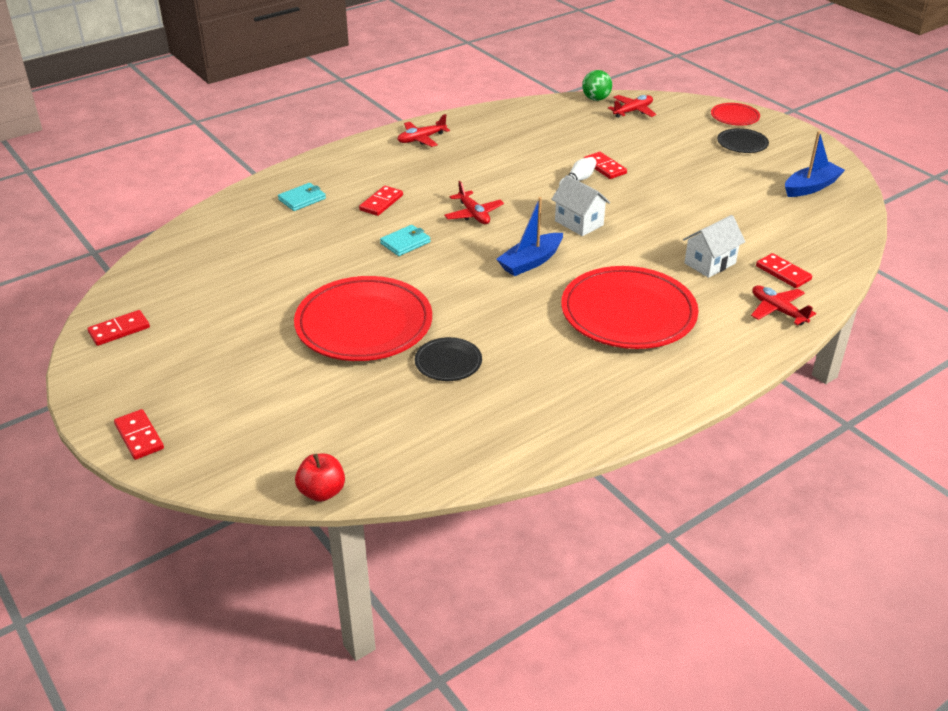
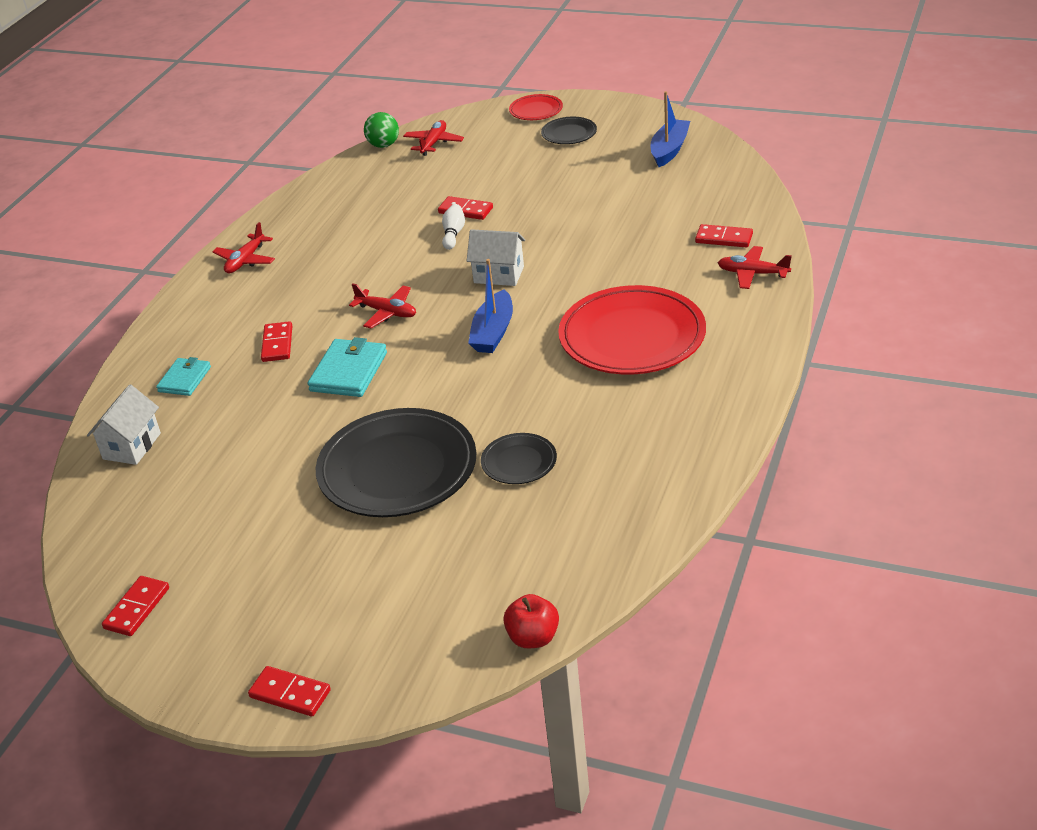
camera: 30 degrees left, 0 degrees up
(364, 324) = (397, 469): red plate -> black plate
(405, 243) = (349, 372): turquoise wallet -> turquoise wallet, size x1.53
(710, 263) = (654, 258): white house -> white house (132, 446)

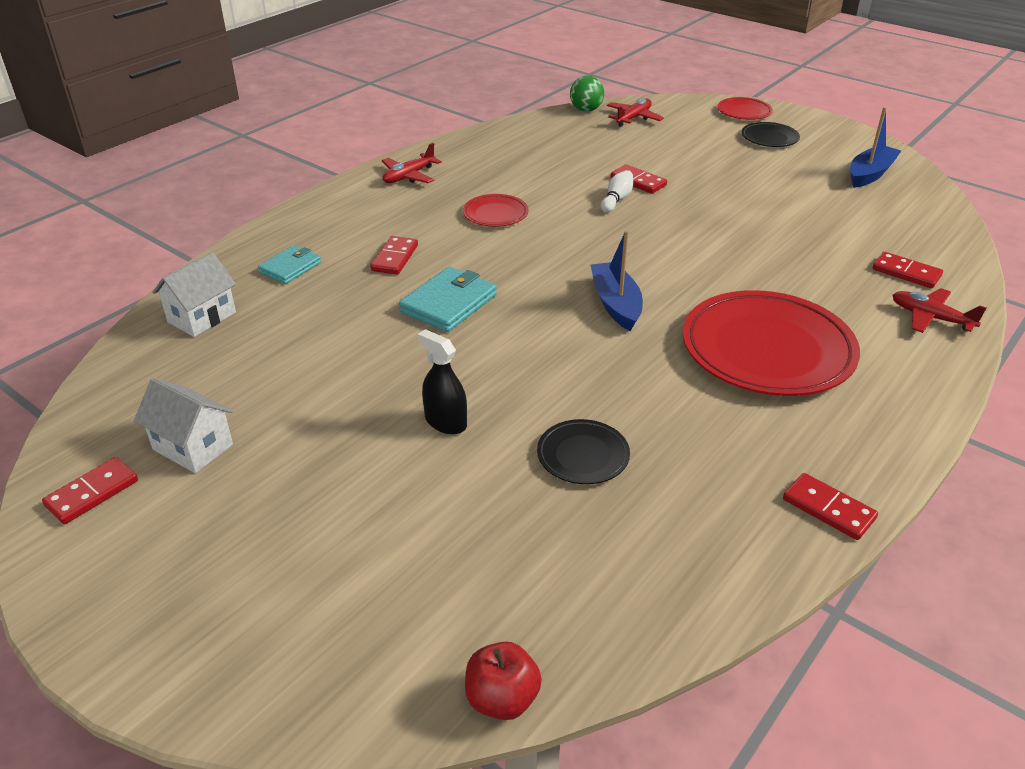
camera: 15 degrees right, 0 degrees up
(290, 694) = (179, 666): red domino -> red domino (828, 509)
(348, 277) = (495, 214): none -> red plate
(387, 312) = (516, 256): red plane -> none
(397, 469) = (445, 422): black plate -> black spray bottle
(493, 332) = (615, 304): blue boat -> blue boat turned 135 degrees clockwise
(499, 275) = (645, 248): white house -> white house (193, 447)

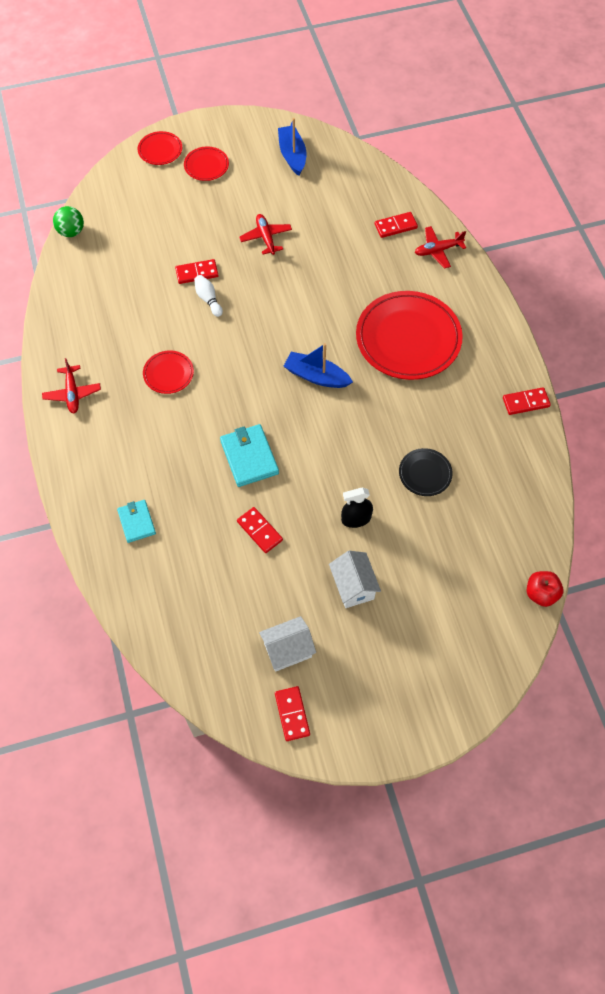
camera: 55 degrees left, 25 degrees up
(202, 317) = (156, 597): white house -> white house (353, 586)
(395, 258) = (175, 458): red domino -> red domino (260, 531)
(633, 118) = (110, 214): red plane -> red plane (266, 237)
(769, 138) = (206, 166): black plate -> red plate

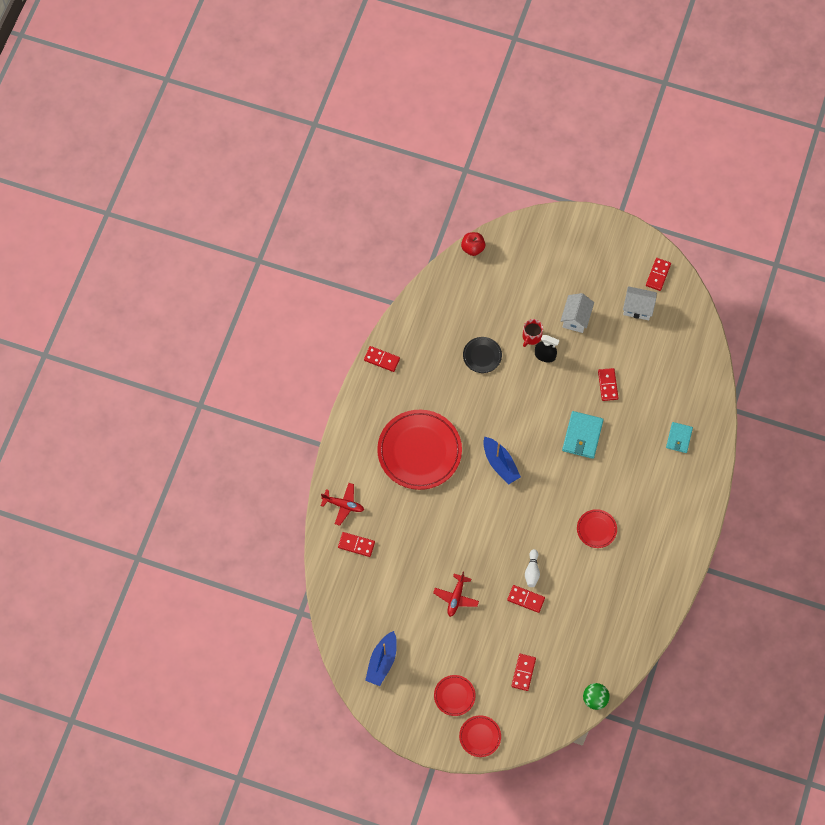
camera: 145 degrees left, 5 degrees up
(72, 393) = (669, 556): red plane -> none
(155, 215) = (523, 672): none -> red domino
(388, 530) = (531, 337): none -> red mug

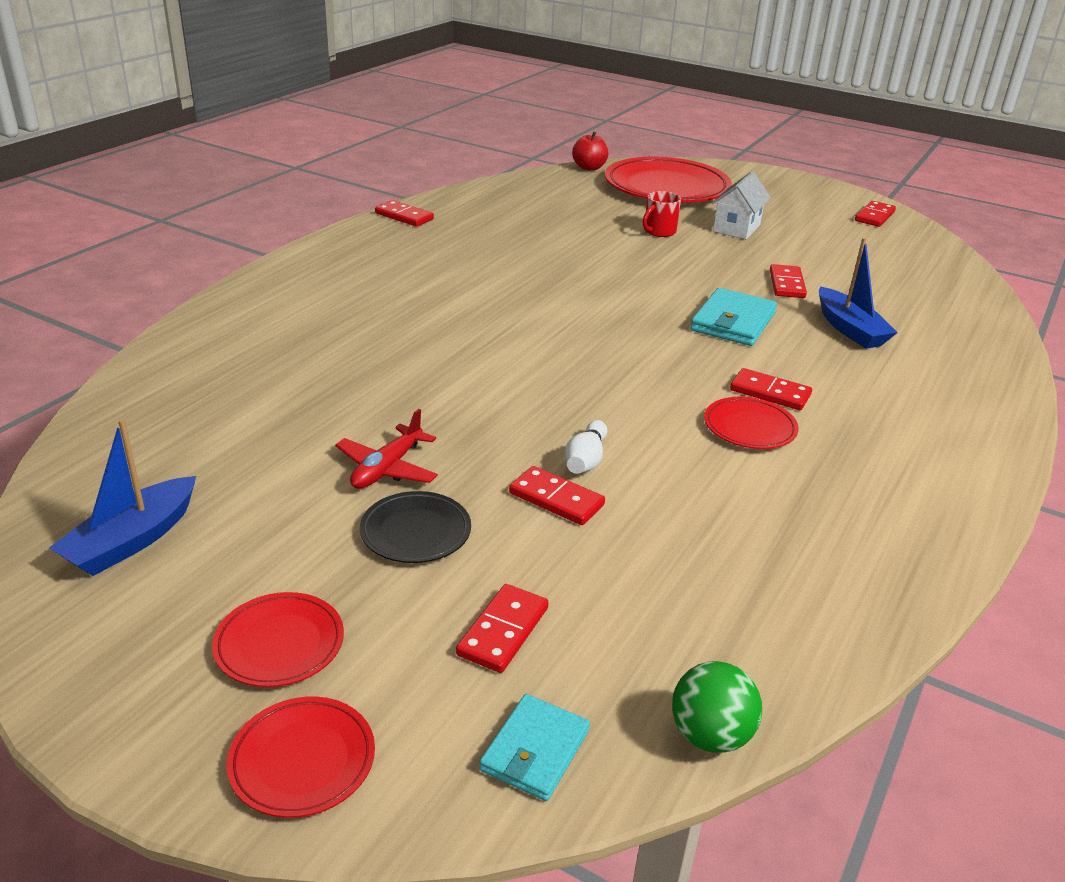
camera: 10 degrees right, 35 degrees down
(343, 505) = (231, 323): red plane -> none
(356, 545) = (218, 367): red domino -> red domino (770, 393)
(419, 451) = (416, 293): red plate -> red plate (666, 188)
(482, 356) = (570, 234): black plate -> black plate (415, 532)
(500, 464) = (563, 326): blue boat -> blue boat (850, 329)
(545, 355) = (678, 247): black spray bottle -> none
(638, 308) = (841, 234): white house -> none
(679, 438) = (929, 350): turquoise wallet -> turquoise wallet (535, 750)

